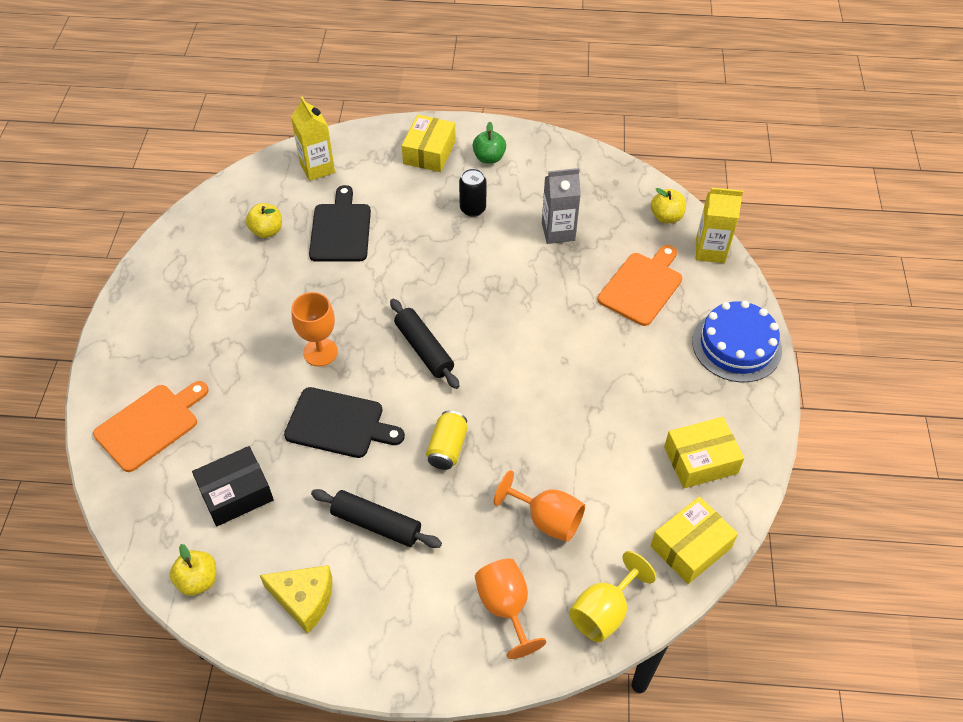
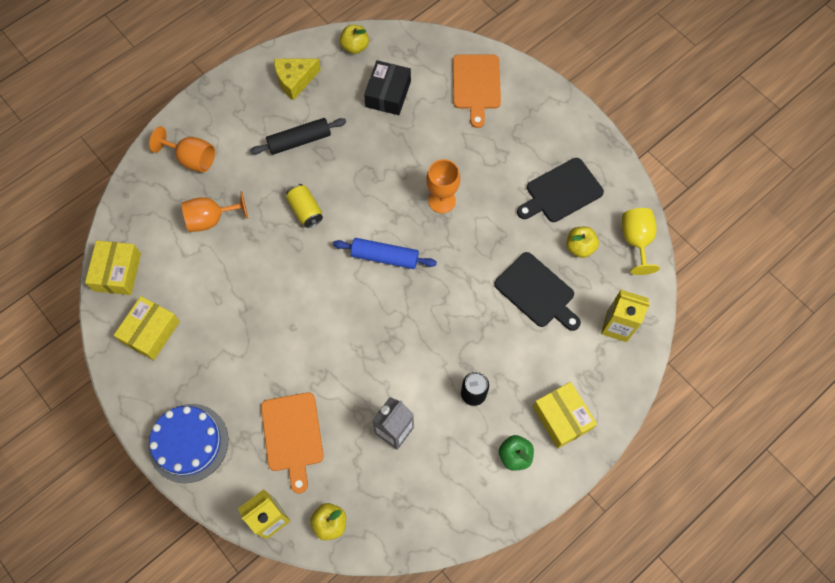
camera: 135 degrees right, 15 degrees up
(339, 424) = (380, 171): black cutting board -> black cutting board (561, 192)
(424, 349) = (385, 257): black rolling pin -> blue rolling pin
(604, 611) = (138, 198): yellow goblet -> yellow goblet (636, 241)

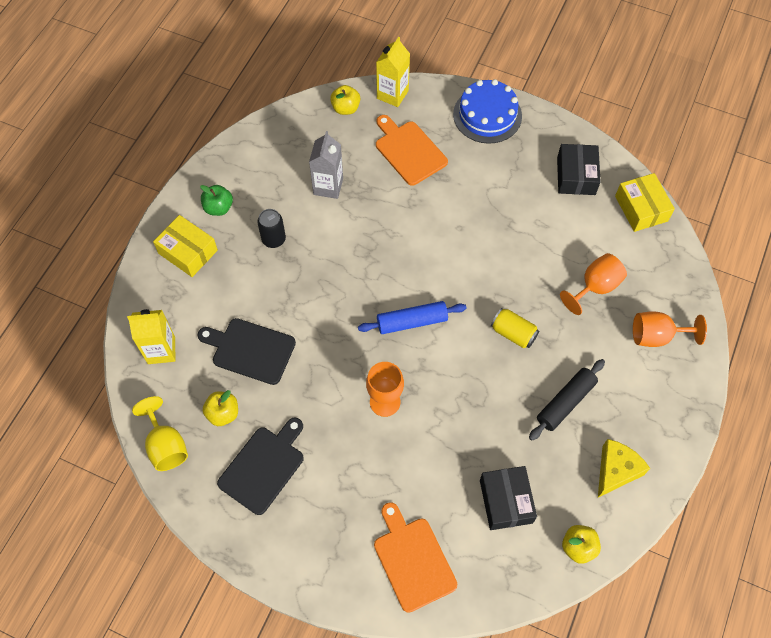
camera: 155 degrees right, 5 degrees down
(150, 332) = (576, 176): yellow box -> black box

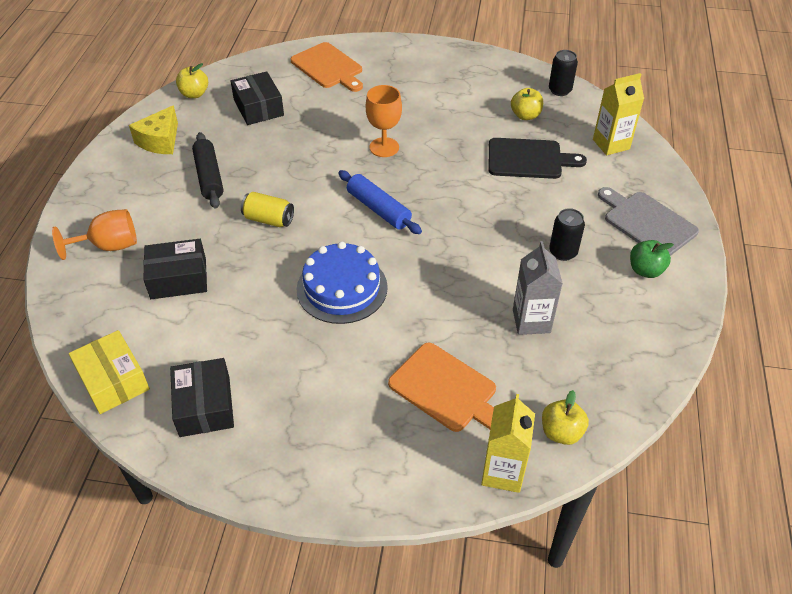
camera: 165 degrees right, 15 degrees down
(166, 445) = (560, 90): yellow goblet -> black can
(188, 252) = (647, 222): yellow box -> grey cutting board
(264, 467) = (471, 93): black cutting board -> none
(412, 322) = (378, 209): blue rolling pin -> blue rolling pin turned 75 degrees clockwise
(487, 115) = (348, 471): blue cake -> blue cake (342, 288)
(565, 402) = (209, 177): black rolling pin -> black rolling pin turned 45 degrees counterclockwise
(595, 287) = (178, 278): orange goblet -> black box

